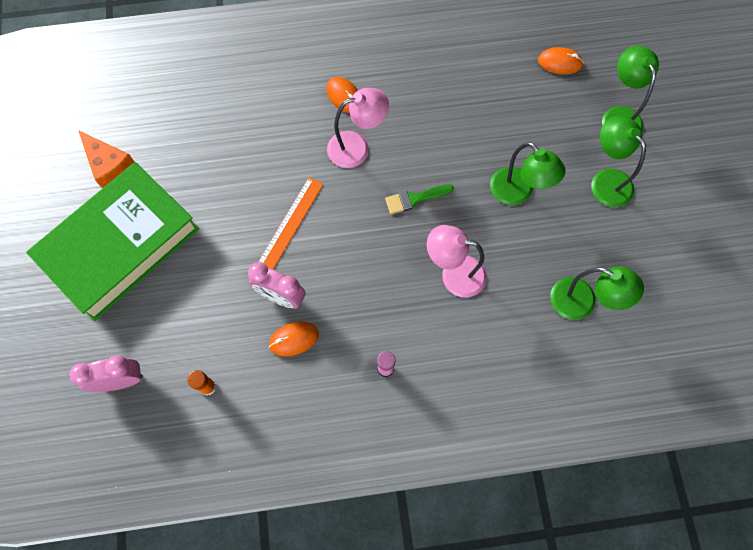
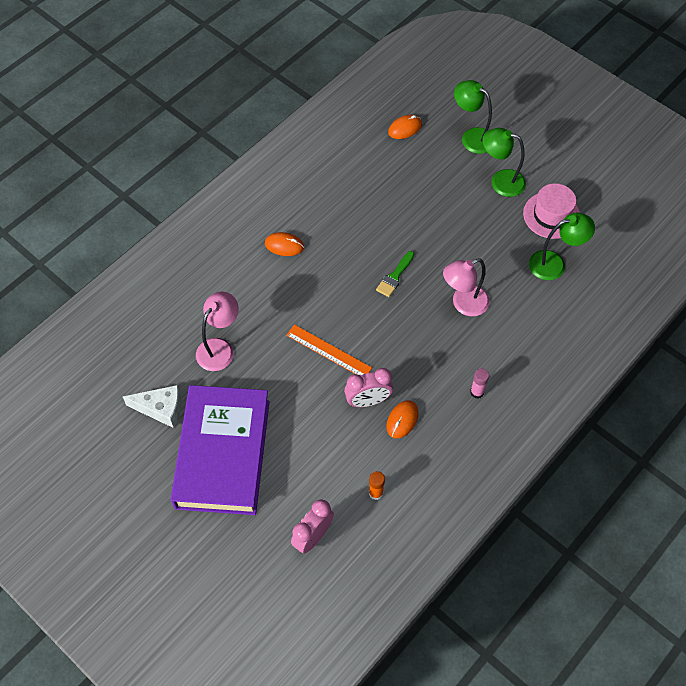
camera: 40 degrees left, 10 degrees down
(110, 166) = (161, 409): orange cheese -> white cheese
(120, 245) = (223, 454): green book -> purple book
(291, 223) = (328, 351): orange ruler -> orange ruler turned 45 degrees counterclockwise
(357, 147) = (325, 271): pink lamp -> pink lamp (220, 348)
(518, 193) = (455, 226): green lamp -> none
(626, 252) = (551, 215): none -> pink hat

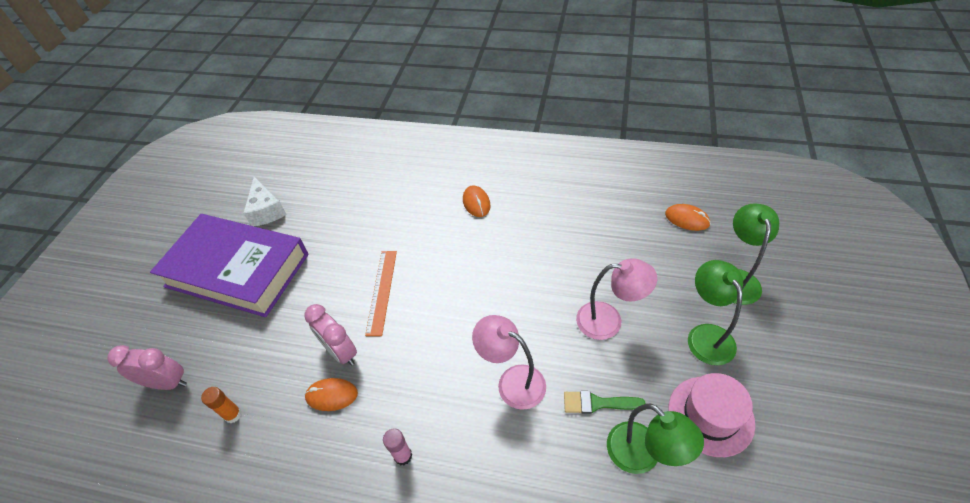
camera: 65 degrees right, 10 degrees down
(220, 348) = (343, 215): pink lamp -> pink lamp (609, 320)
(223, 454) = (237, 270): purple book -> purple book turned 45 degrees clockwise
(395, 276) = (503, 300): green brush -> green brush (597, 403)

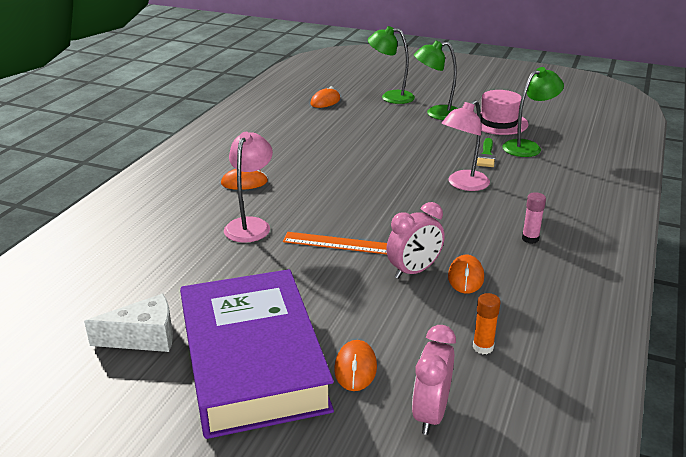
camera: 85 degrees left, 20 degrees down
(221, 330) = (355, 368): none -> orange mouse
(237, 270) = (252, 360): purple book -> purple book turned 45 degrees counterclockwise
(609, 320) = (414, 142): pink lamp -> pink lamp (250, 225)

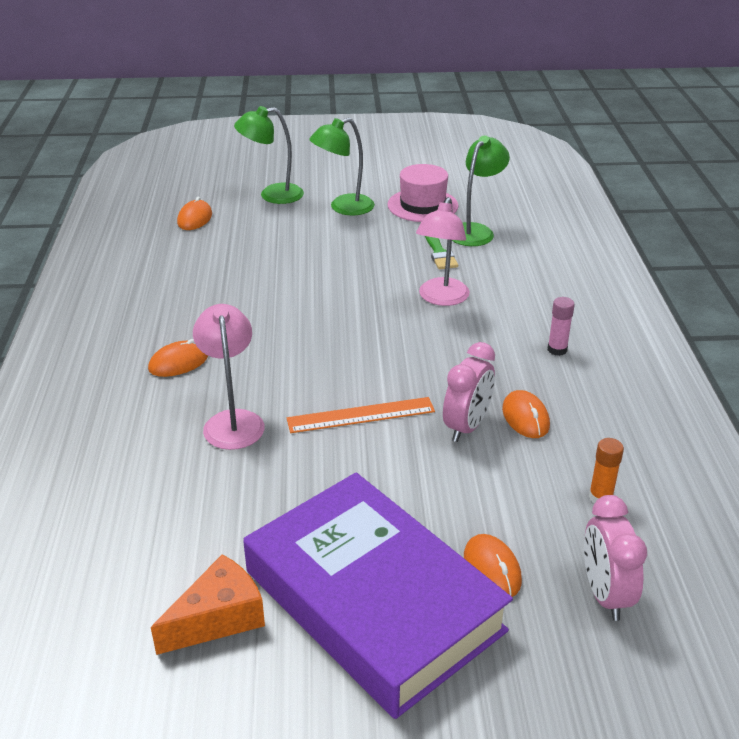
camera: 25 degrees left, 5 degrees up
(144, 337) = (218, 618): white cheese -> orange cheese

